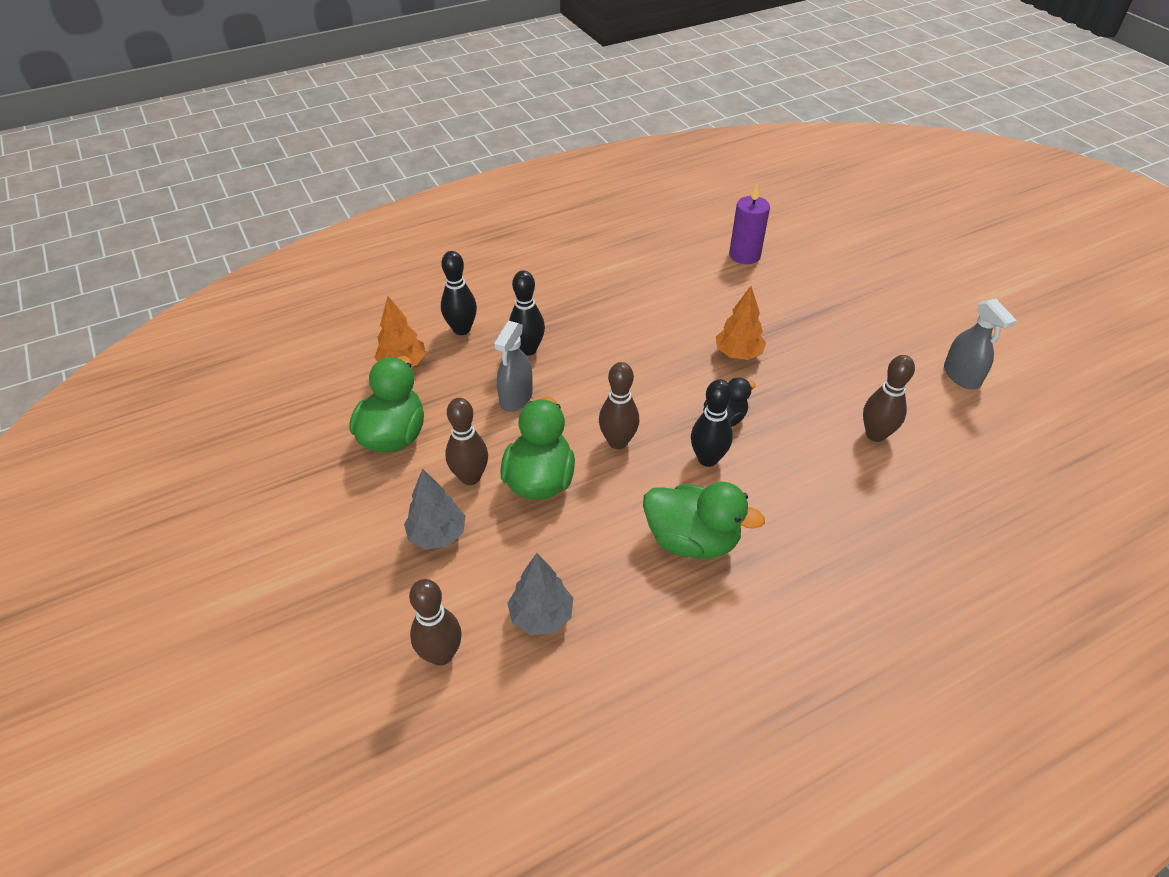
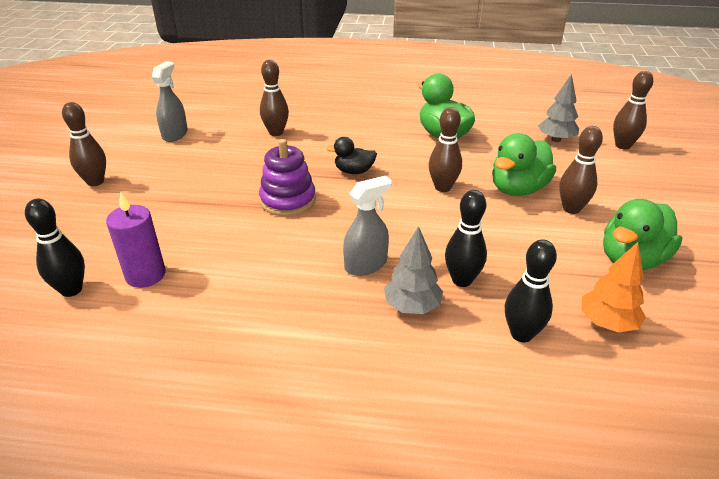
camera: 145 degrees left, 10 degrees down
(437, 535) = (609, 189): grey tree -> grey tree (412, 306)
(516, 398) = (502, 244): grey spray bottle -> grey spray bottle (366, 265)
(707, 459) = (392, 159): black bowling pin -> black bowling pin (71, 290)
(738, 354) = (288, 200): orange tree -> purple stacking toy
(913, 294) = (95, 182): none -> brown bowling pin

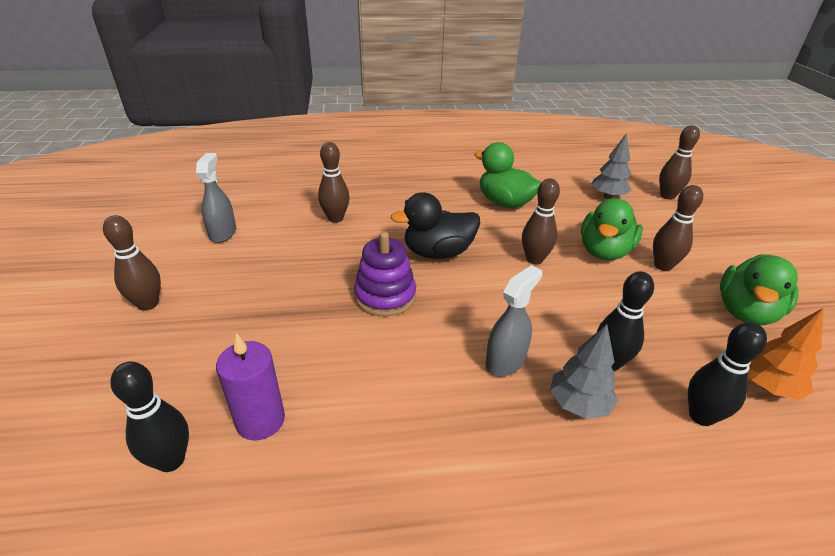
camera: 15 degrees left, 0 degrees up
(354, 171) = (438, 253): black duck -> black duck, size x1.69

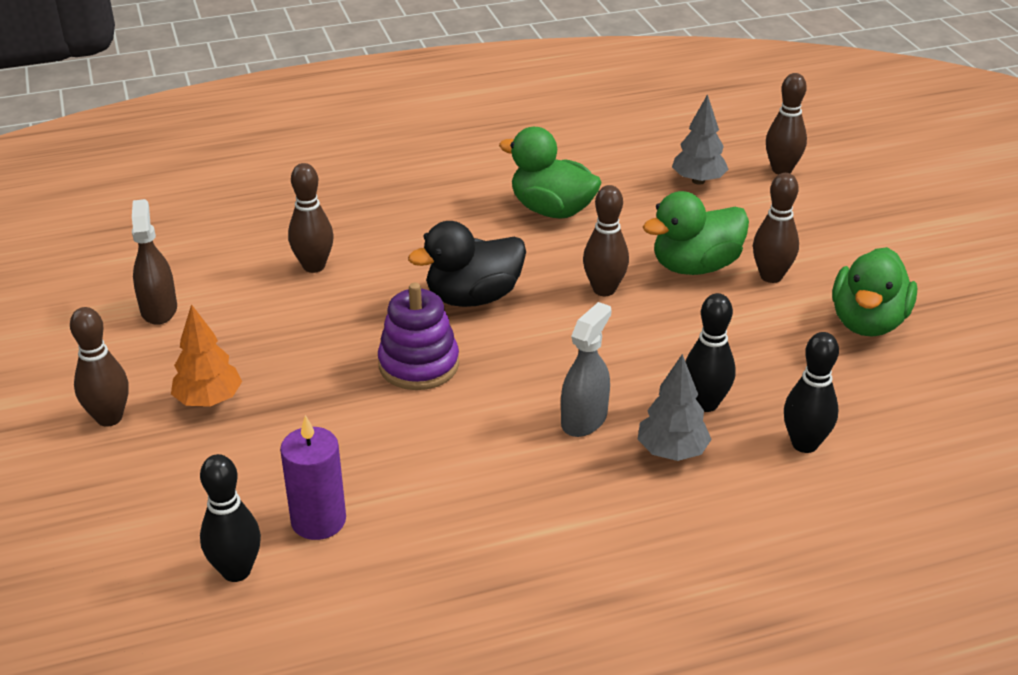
camera: 10 degrees left, 0 degrees up
(223, 233) = (159, 309): grey spray bottle -> brown spray bottle
(604, 252) = (695, 266): green duck -> green duck turned 45 degrees clockwise
(768, 387) = (880, 403): orange tree -> orange tree (209, 400)

